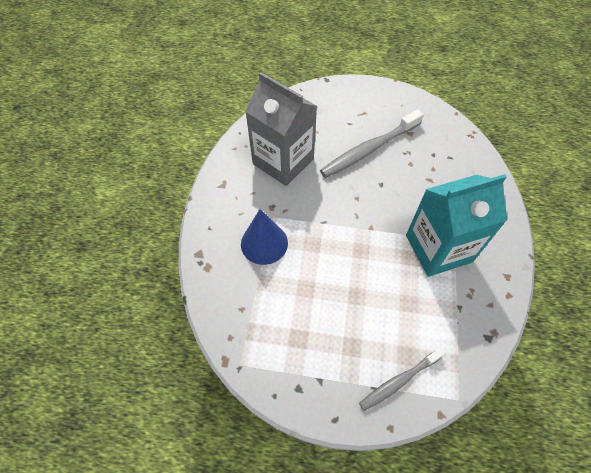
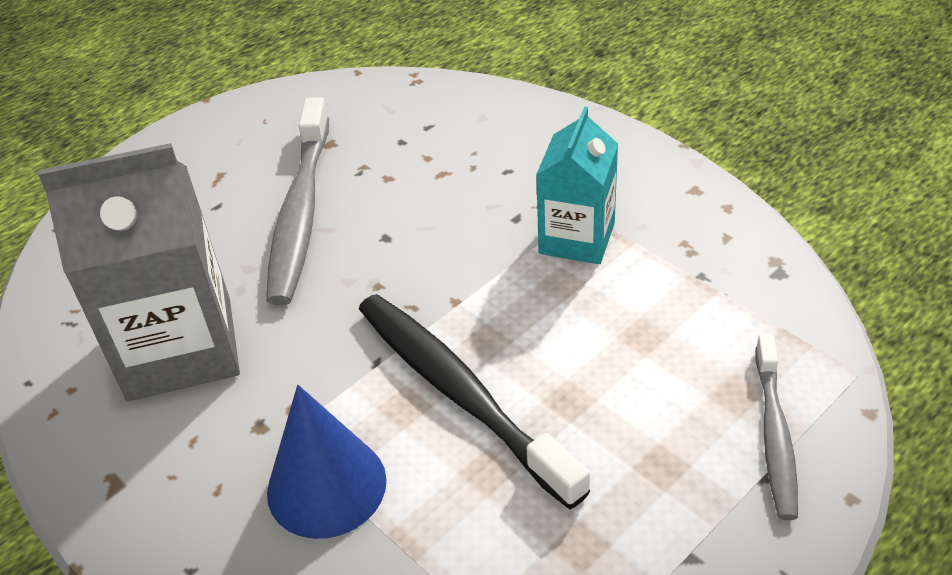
camera: 50 degrees left, 15 degrees down
(331, 257) = (460, 393): none -> black toothbrush
(438, 248) = (577, 238): turquoise carton -> turquoise carton, size x0.61

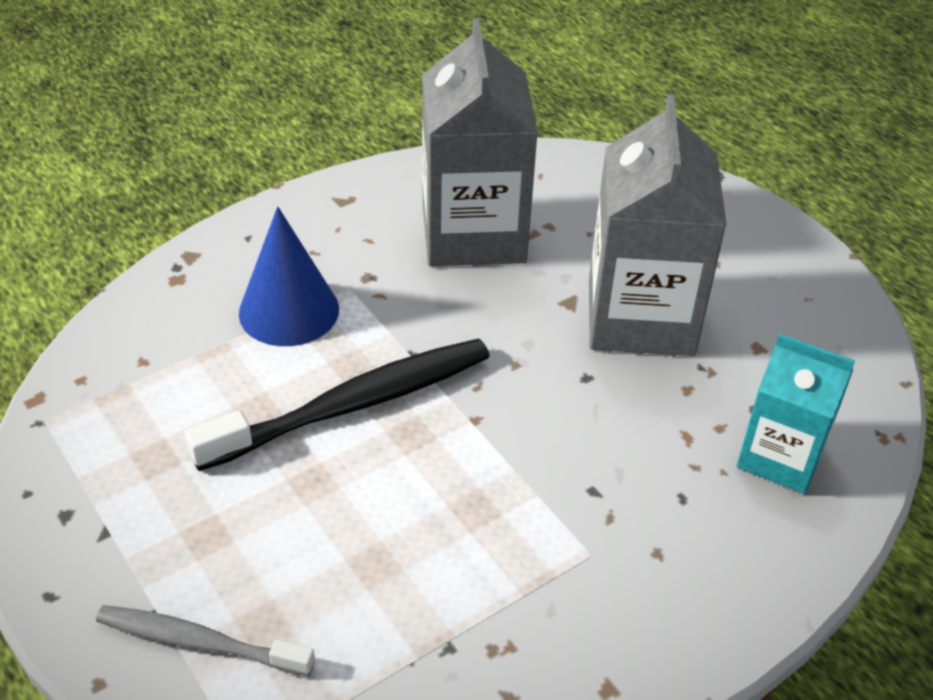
camera: 95 degrees right, 0 degrees up
(301, 212) = (640, 317): grey toothbrush -> grey carton
(577, 238) = (544, 539): turquoise carton -> turquoise carton (780, 457)

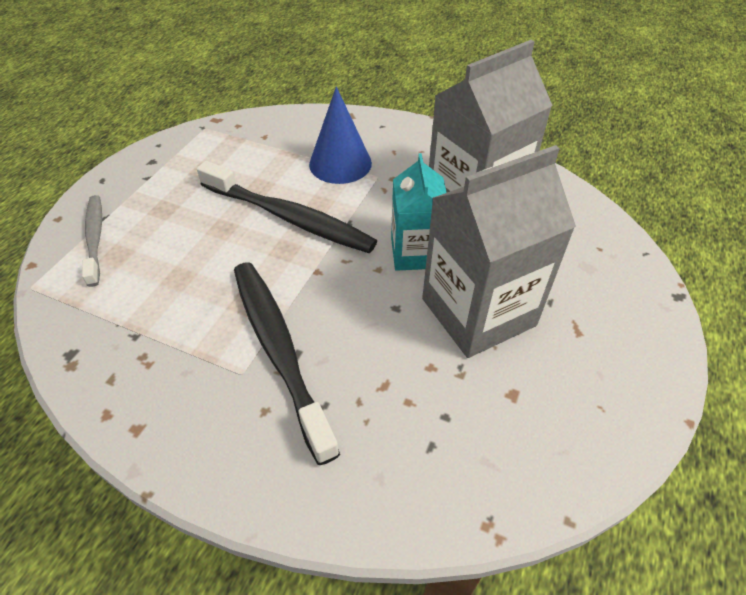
camera: 60 degrees right, 5 degrees up
(578, 505) = (279, 350): none -> black toothbrush
(780, 457) = (407, 453): turquoise carton -> turquoise carton (416, 252)

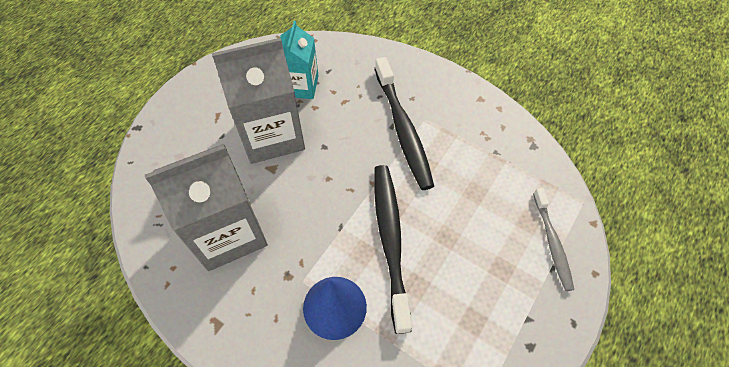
camera: 170 degrees left, 10 degrees up
(289, 217) = (390, 240): black toothbrush -> black toothbrush turned 45 degrees clockwise
(416, 252) = (296, 188): turquoise carton -> turquoise carton (300, 86)

